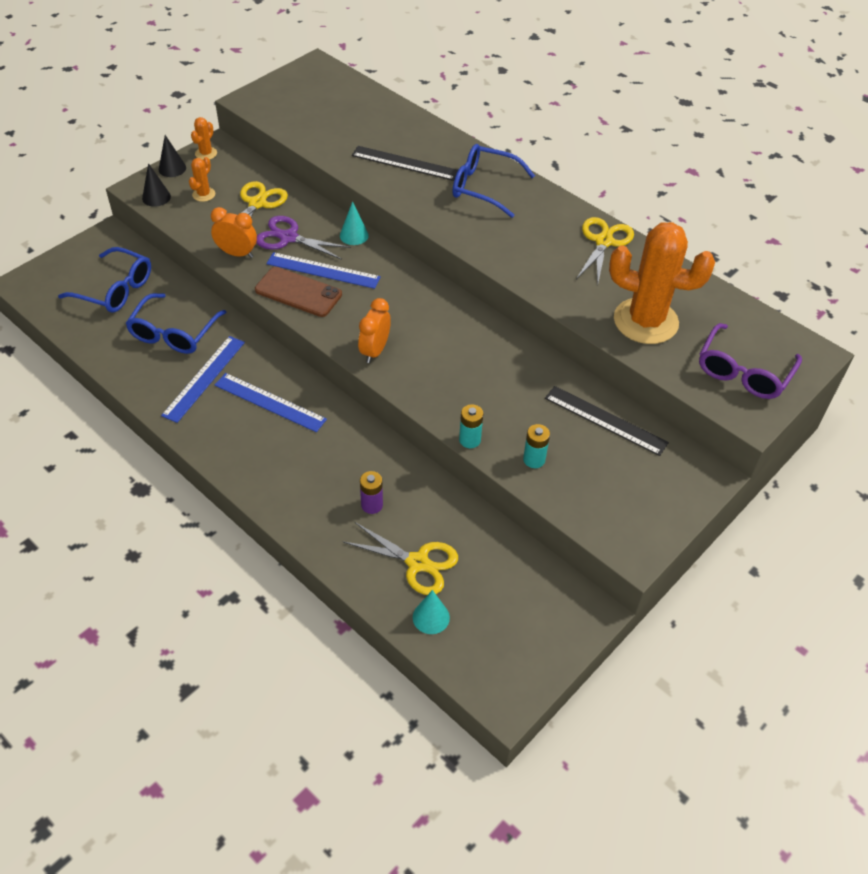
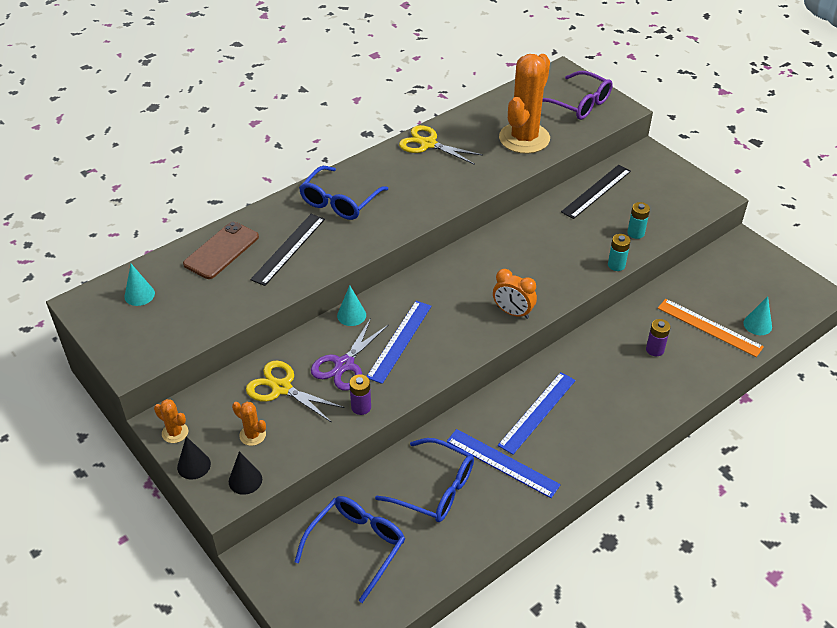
camera: 80 degrees left, 5 degrees down
(237, 253) = (361, 407): orange clock -> purple battery
(298, 292) = (428, 361): brown phone -> brown phone (221, 250)
(330, 90) = (139, 295): none -> turquoise cone
(417, 563) = (709, 327): yellow scissors -> orange ruler

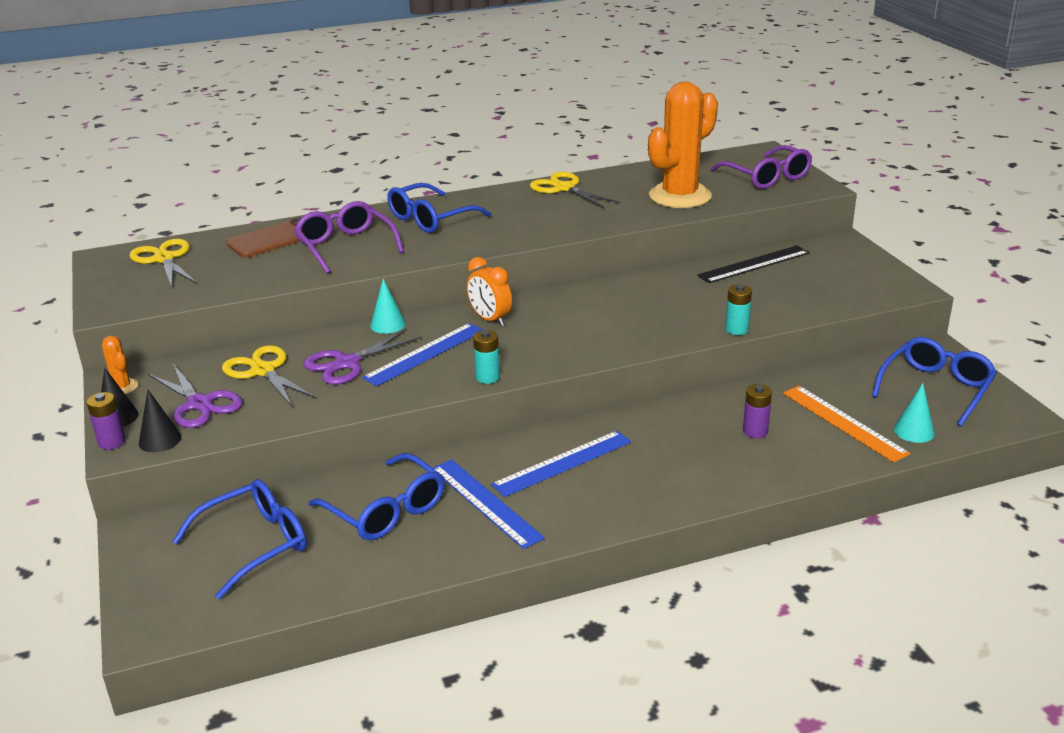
camera: 20 degrees right, 15 degrees down
(139, 295) = (164, 259): turquoise cone -> yellow scissors
(252, 435) = (200, 404): orange cactus -> purple scissors
(288, 249) = (346, 246): black ruler -> purple glasses
(361, 407) = (337, 402): purple battery -> purple battery (112, 442)
(513, 312) = (577, 351): orange clock -> orange clock (490, 319)
(635, 233) = (781, 305): turquoise battery -> turquoise battery (487, 377)
(756, 280) = (936, 388): none -> blue glasses

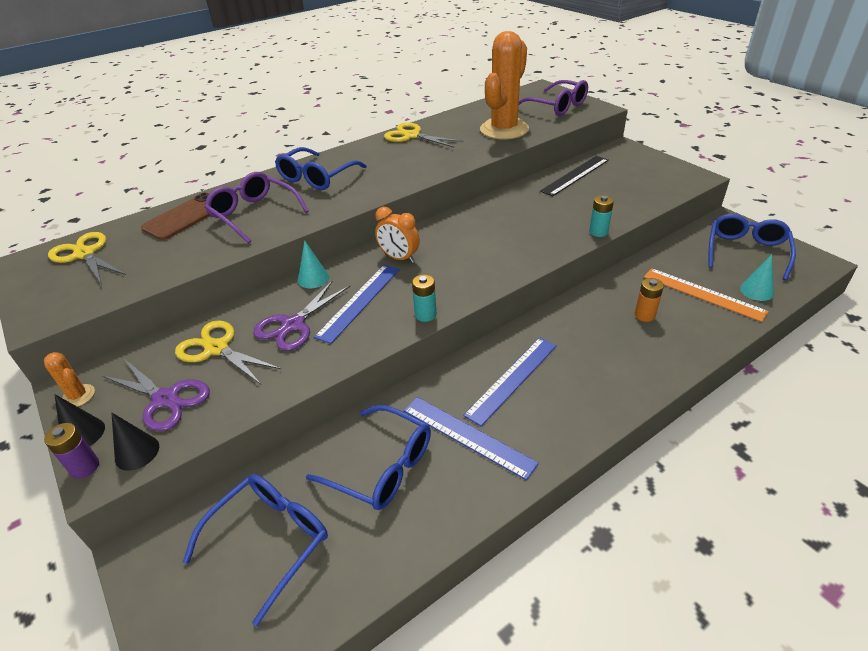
camera: 15 degrees left, 10 degrees up
(755, 431) = (644, 315): purple battery -> orange battery

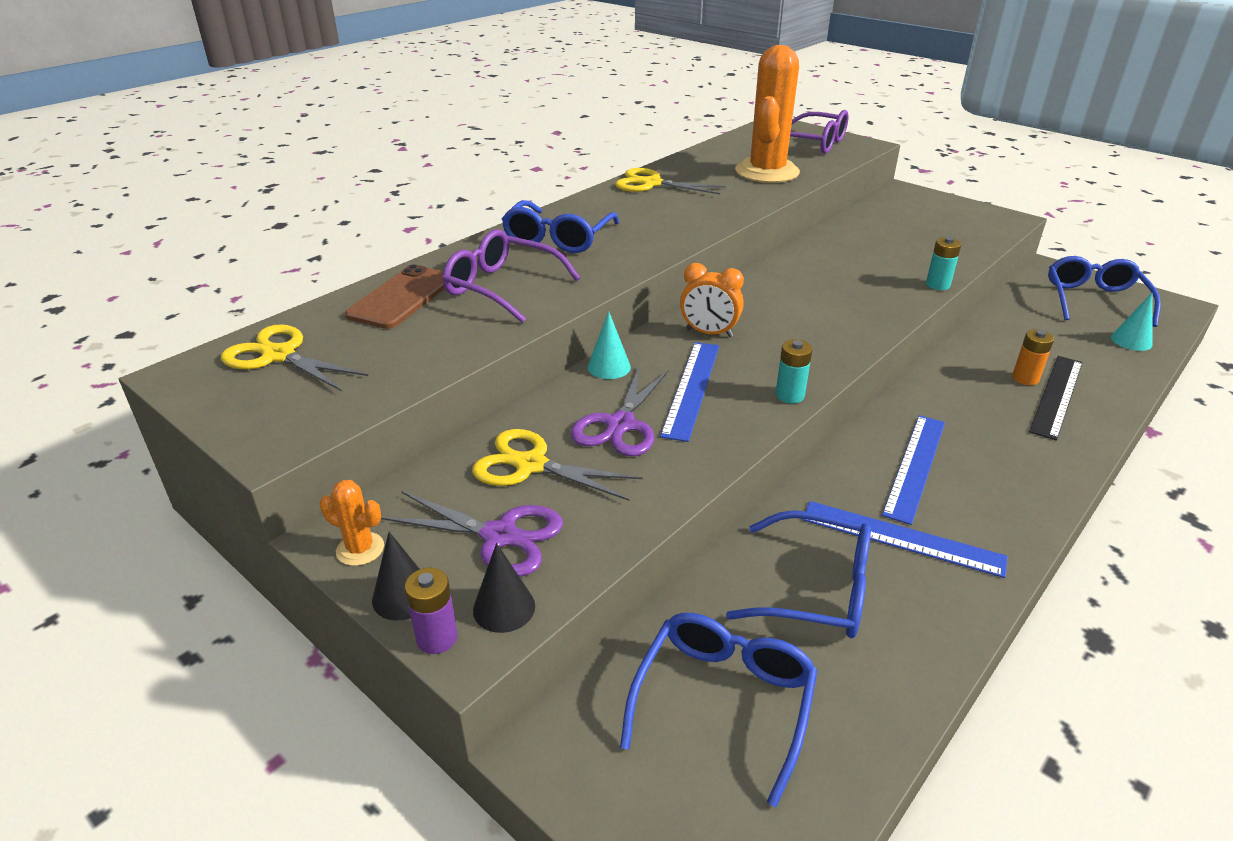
camera: 15 degrees left, 5 degrees down
(575, 175) = (867, 224): black ruler -> black ruler (1057, 396)
(703, 294) = (1075, 349): orange ruler -> none

